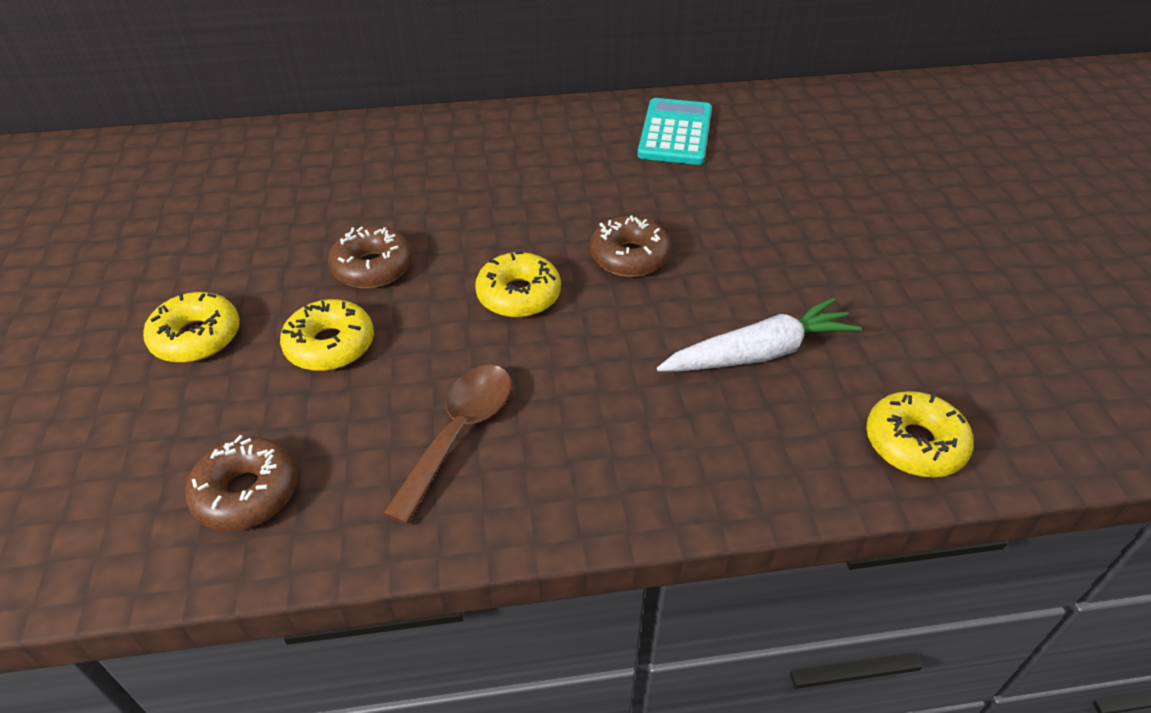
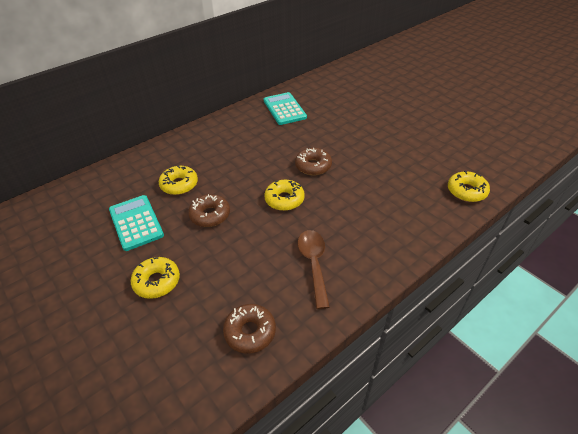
camera: 30 degrees left, 0 degrees up
(255, 231) = (136, 222): none -> turquoise calculator
(330, 345) = (224, 255): yellow donut -> yellow donut (179, 185)
(759, 353) = (392, 182): white carrot -> none

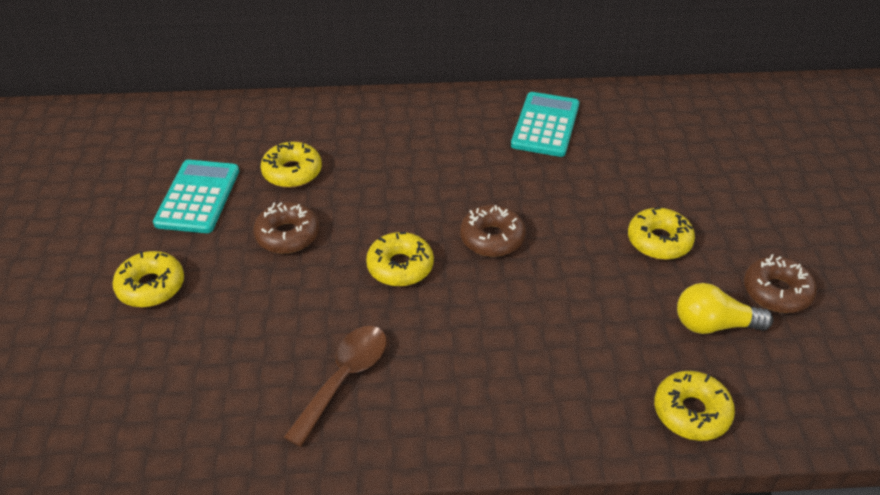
camera: 35 degrees right, 0 degrees up
(250, 332) = (185, 413): brown donut -> brown donut (776, 292)
(382, 133) = (659, 241): none -> yellow donut
(437, 154) = (713, 325): none -> yellow light bulb

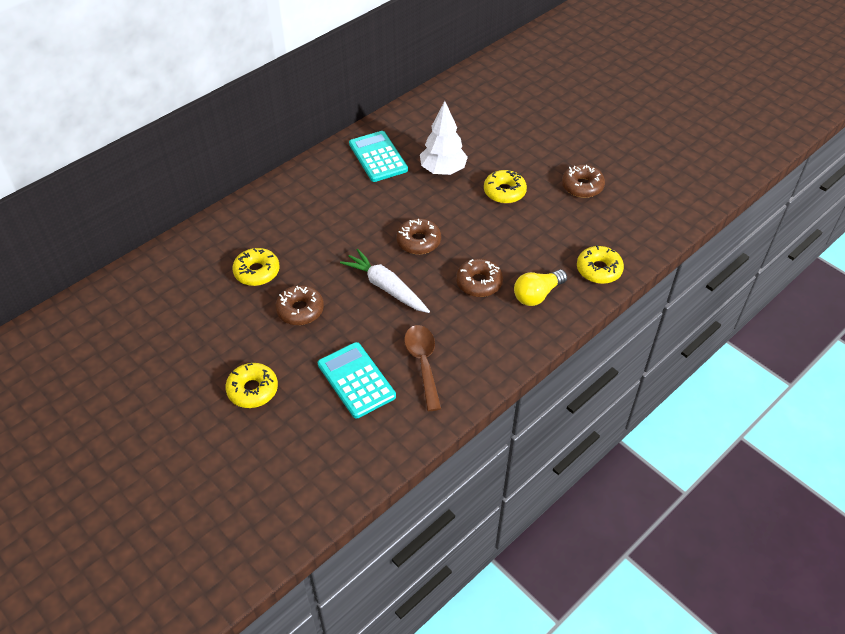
camera: 40 degrees left, 5 degrees up
(198, 197) = (214, 322): turquoise calculator -> turquoise calculator (356, 380)
(400, 266) = (386, 287): yellow donut -> white carrot
(512, 328) = (479, 282): none -> brown donut
(606, 177) = (443, 170): none -> white tree
(713, 325) = (570, 221): yellow light bulb -> yellow light bulb (537, 295)

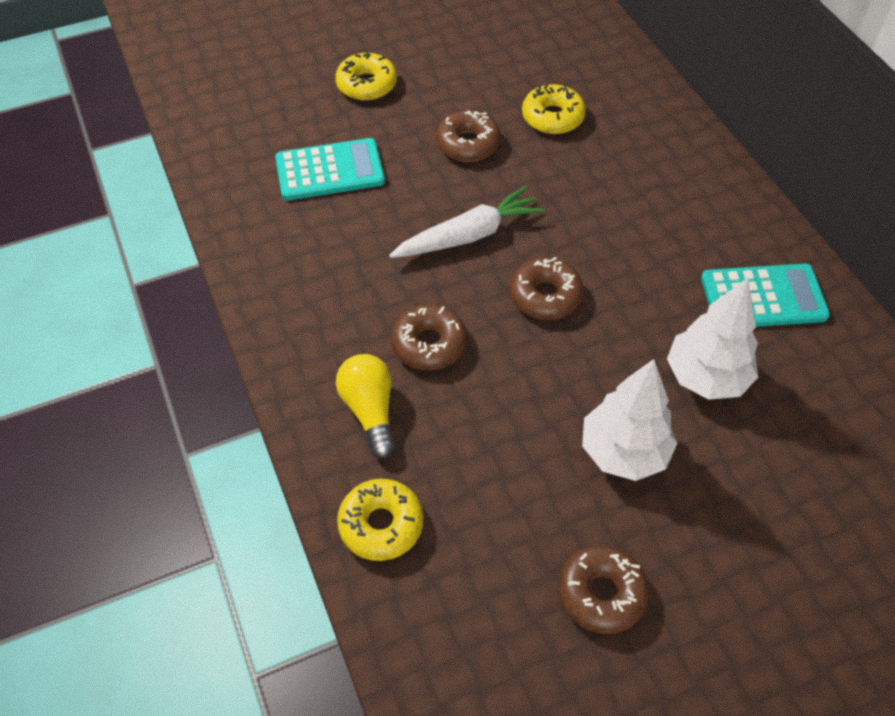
camera: 110 degrees right, 5 degrees up
(423, 363) = (319, 239): brown spoon -> none
(504, 192) = (624, 452): yellow donut -> white tree

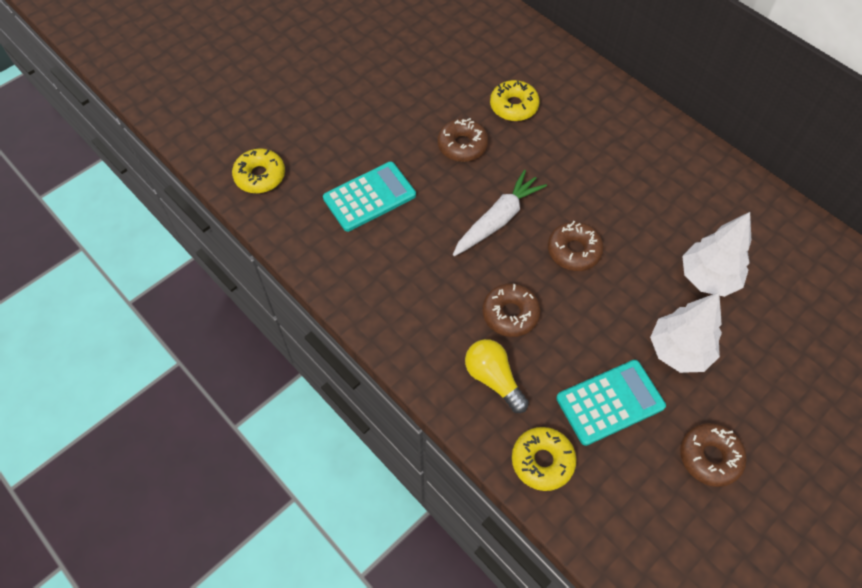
camera: 20 degrees left, 5 degrees up
(367, 85) = (362, 116): yellow donut -> yellow donut (260, 176)
(763, 297) = (719, 206): turquoise calculator -> turquoise calculator (610, 402)

